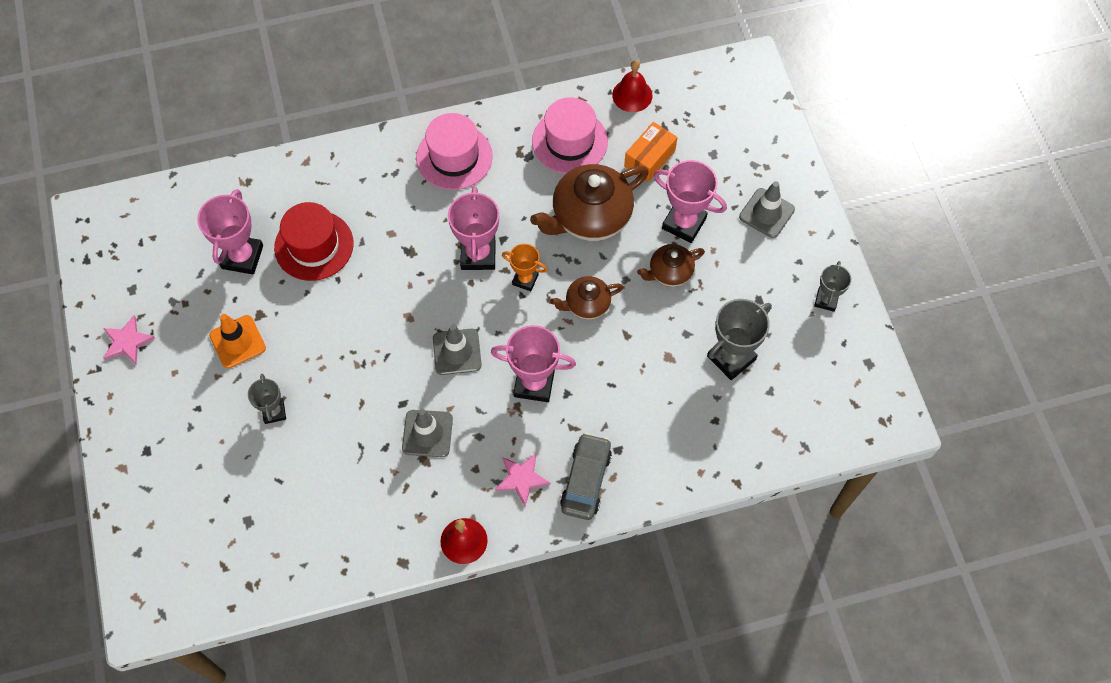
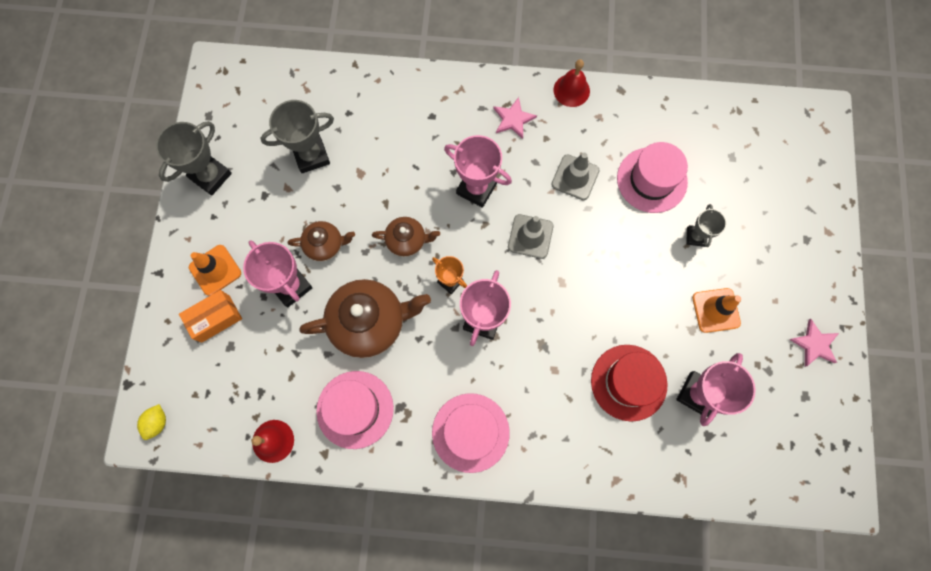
camera: 160 degrees left, 10 degrees up
(338, 460) = (651, 180): none -> pink hat
(586, 480) = (465, 102): grey car -> none
(649, 158) = (289, 363): orange box -> orange box (215, 318)
(743, 76) = (157, 422): none -> yellow lemon
(766, 213) = (215, 270): grey traffic cone -> orange traffic cone
(826, 300) = (211, 176): grey trophy -> grey trophy, size x1.67

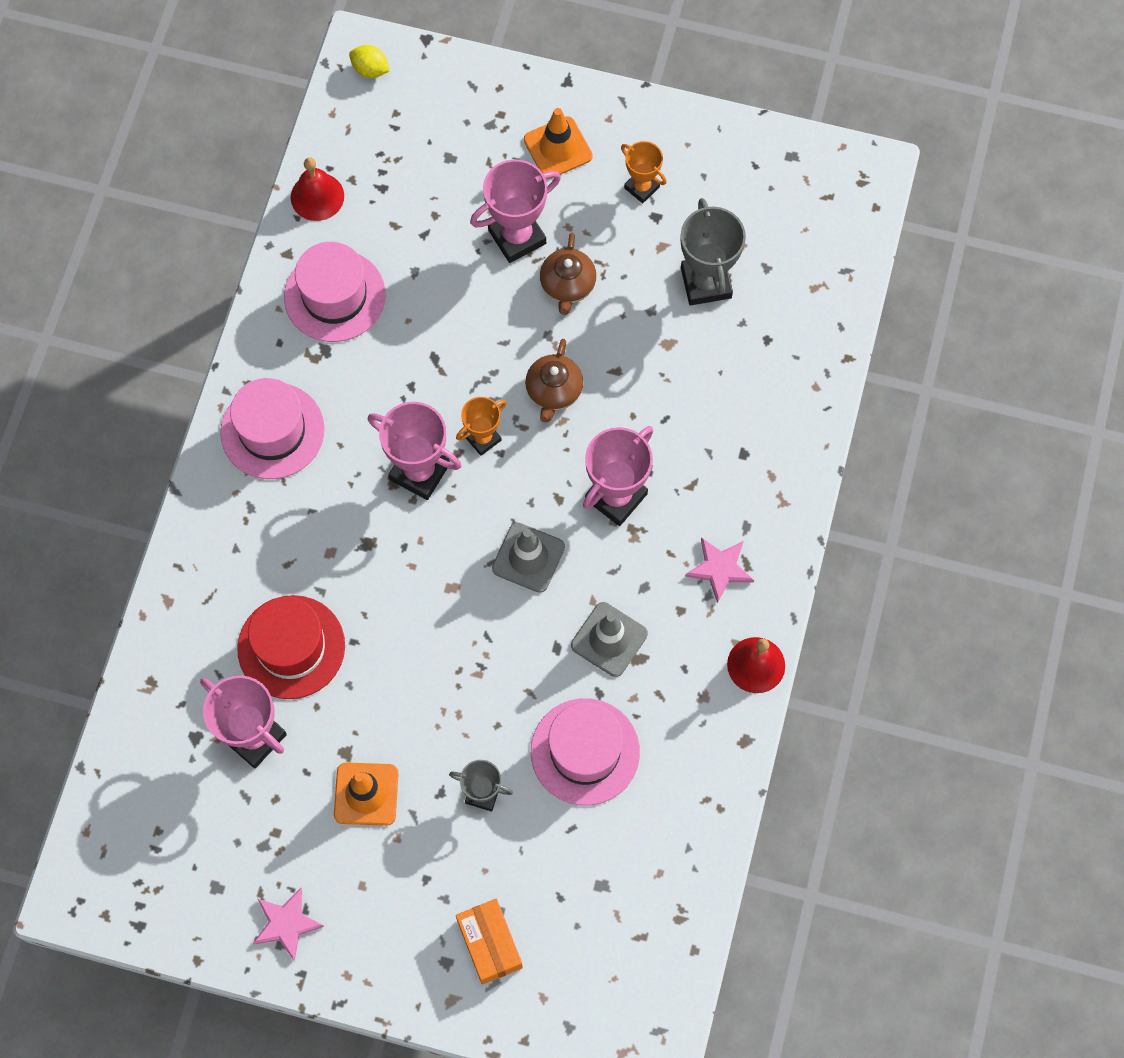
camera: 100 degrees right, 5 degrees down
(211, 176) = (696, 152): grey trophy -> none
(215, 318) = (490, 143): orange box -> orange box (489, 944)
(242, 208) = (641, 187): none -> orange trophy
(369, 322) = (446, 328): brown teapot -> none

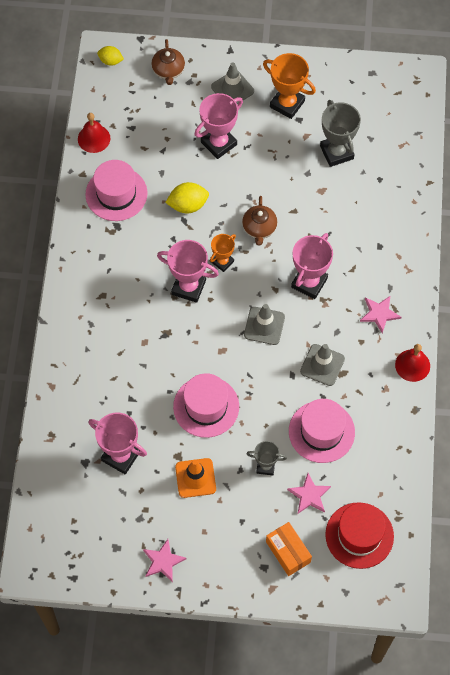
camera: 10 degrees left, 5 degrees down
(272, 431) = (95, 277): pink hat -> pink hat (206, 406)
(291, 647) = (132, 400): red hat -> red hat (359, 535)
(446, 333) = (188, 205): none -> yellow lemon
(543, 855) = (309, 495): none -> pink star
(558, 148) = (232, 89): orange traffic cone -> grey traffic cone
(567, 285) = (255, 166): brown teapot -> brown teapot (168, 70)
(641, 187) = (287, 104): orange trophy -> orange trophy, size x1.67

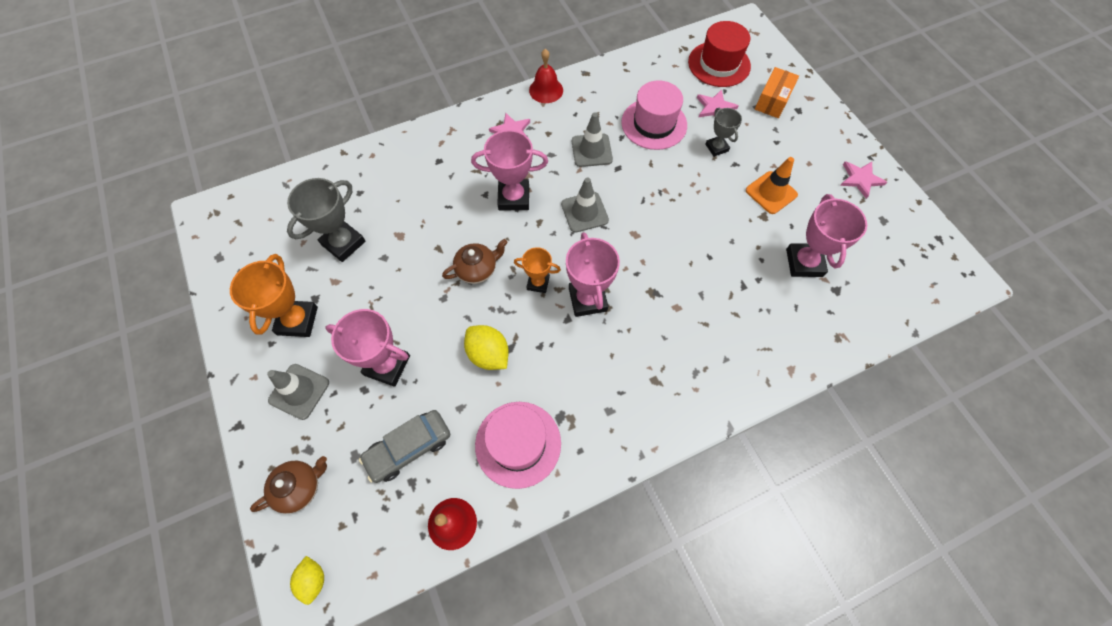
camera: 120 degrees left, 0 degrees up
(154, 134) = (409, 448): none -> grey car
(206, 406) = (700, 218): pink hat -> none

